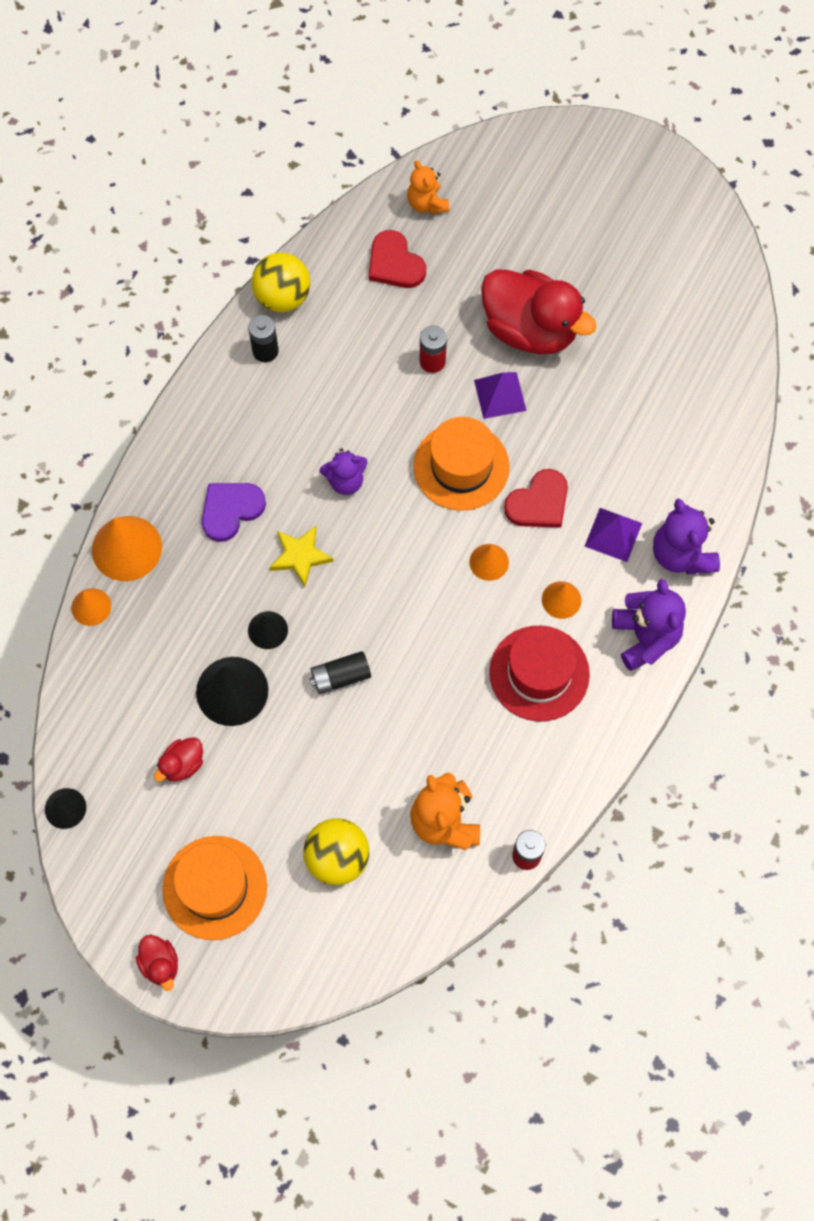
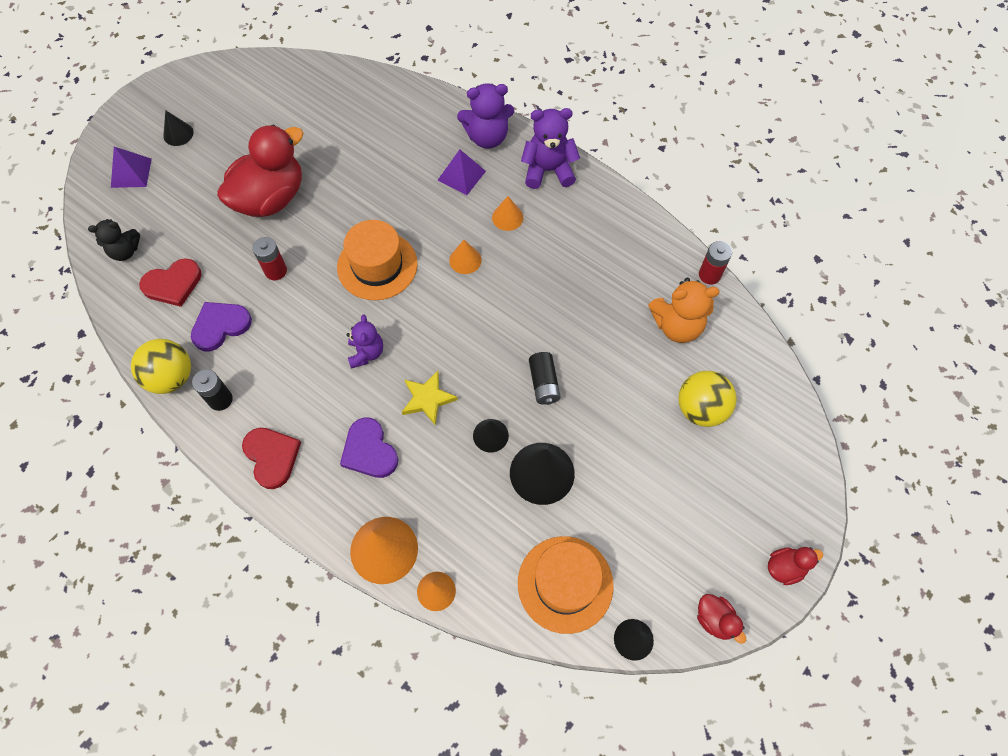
camera: 80 degrees left, 5 degrees down
(182, 764) = (604, 525): red duck -> red duck (715, 620)
(215, 887) = (719, 511): orange hat -> orange hat (565, 584)
(352, 325) = (220, 326): none -> purple heart
(427, 203) = (125, 251): orange teddy bear -> black teddy bear
(500, 395) = (322, 228): purple pyramid -> purple pyramid (131, 173)
(539, 503) = (423, 218): red heart -> red heart (272, 457)
(539, 673) = (565, 242): red hat -> none
(600, 205) = (178, 134): none -> black cone

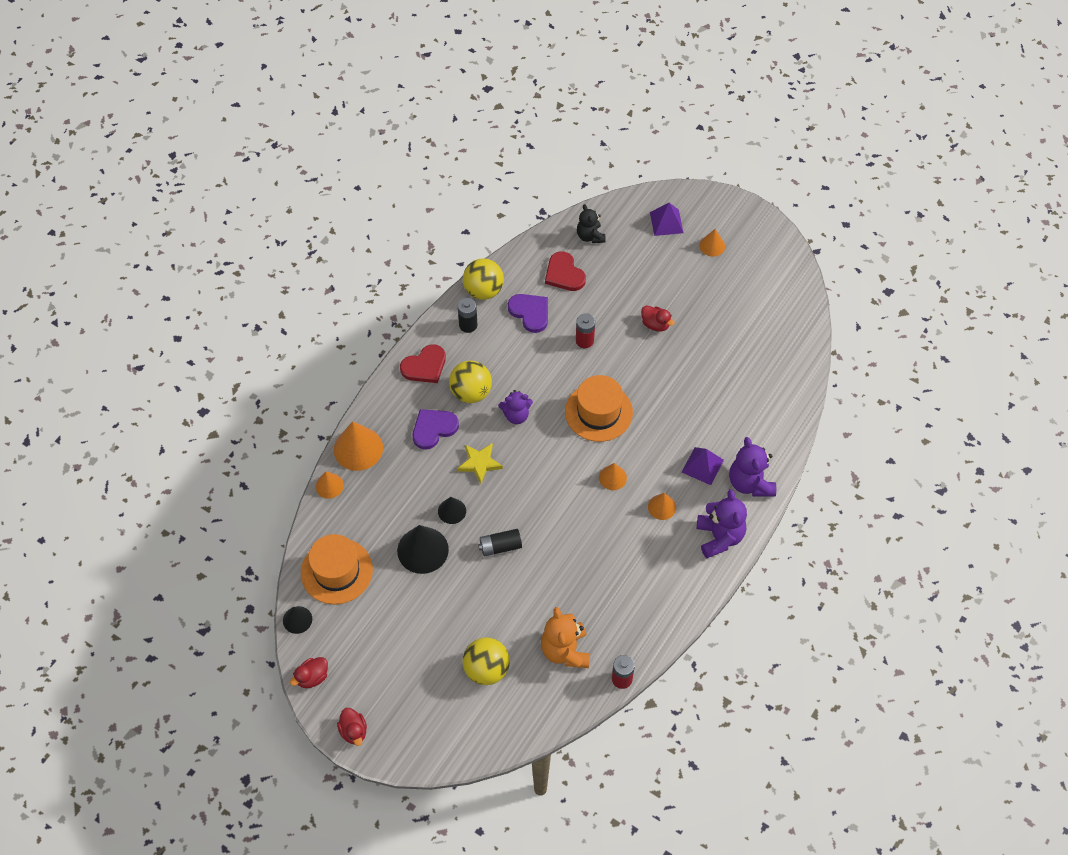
camera: 85 degrees right, 5 degrees down
(178, 134) = (712, 246): black cone -> orange cone
(271, 198) = (655, 324): red duck -> red duck, size x0.43
(323, 402) = (471, 392): none -> yellow ball

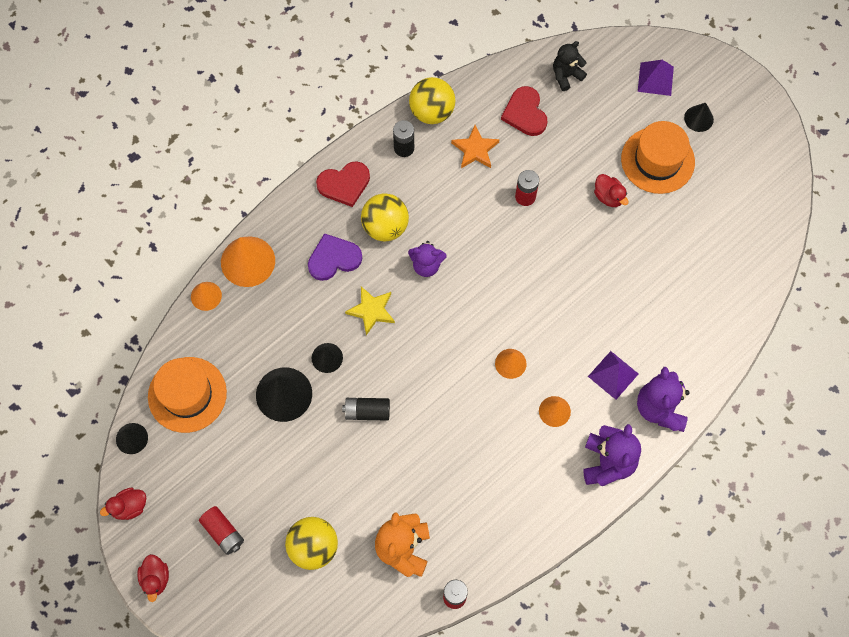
camera: 15 degrees right, 10 degrees up
(403, 677) = (223, 532): none -> red battery
(530, 313) = (475, 150): purple heart -> orange star
(590, 236) = (566, 75): black teddy bear -> black teddy bear turned 60 degrees clockwise
(598, 412) = (517, 283): orange hat -> orange hat (657, 160)
(712, 246) = (698, 118): orange cone -> black cone

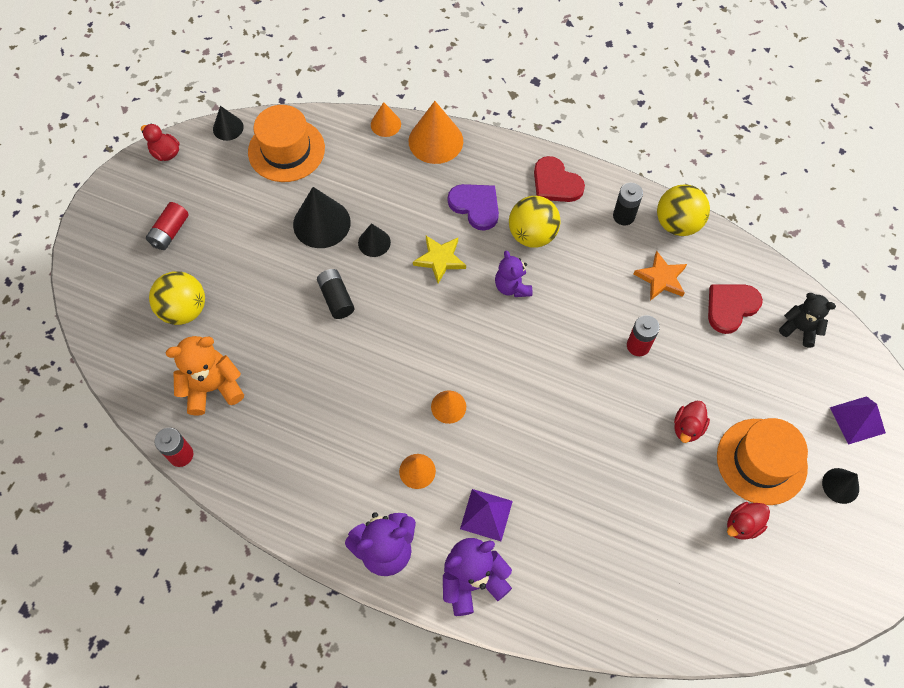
camera: 65 degrees right, 5 degrees down
(156, 579) = (108, 200): red duck -> red duck (742, 525)

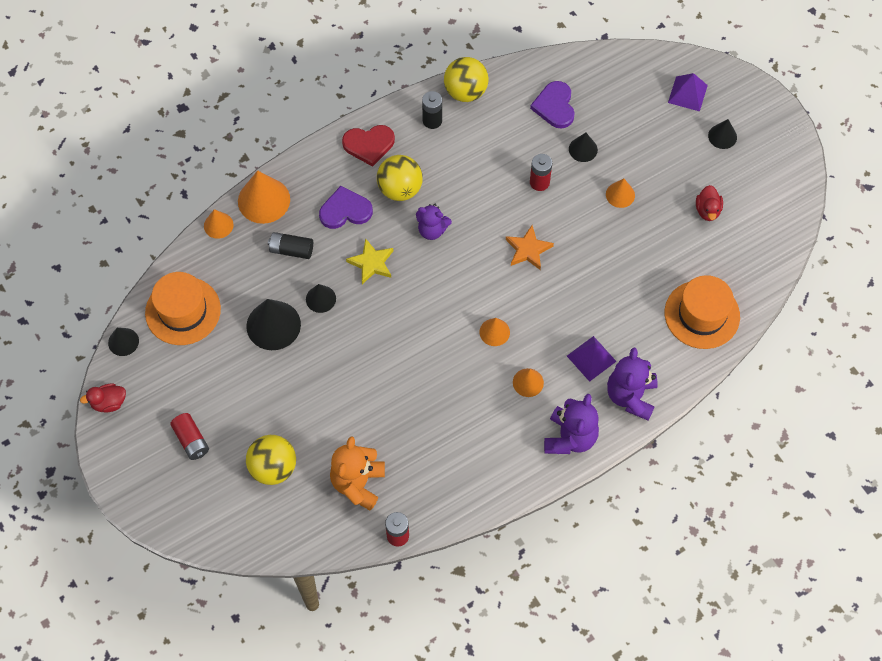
camera: 55 degrees left, 0 degrees up
(336, 298) = (349, 354): black battery -> black battery (291, 250)
(661, 278) = (500, 132): orange star -> orange star (528, 250)
(687, 427) = (620, 194): red duck -> orange cone
(707, 361) = (583, 149): none -> black cone
(731, 307) = (554, 106): red heart -> purple heart
(761, 461) = (674, 168): orange hat -> orange hat (702, 314)
(799, 329) = (601, 78): black teddy bear -> none

